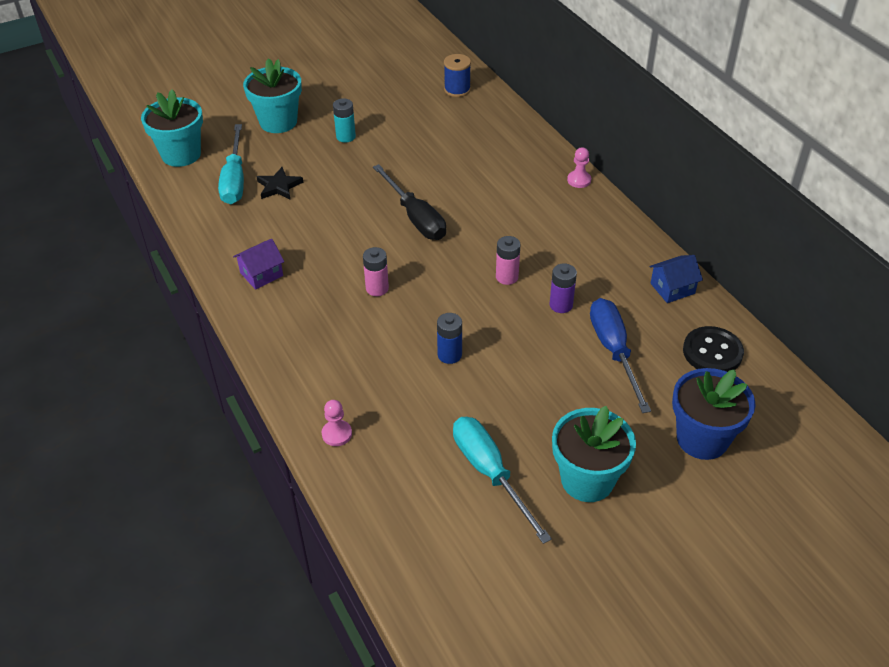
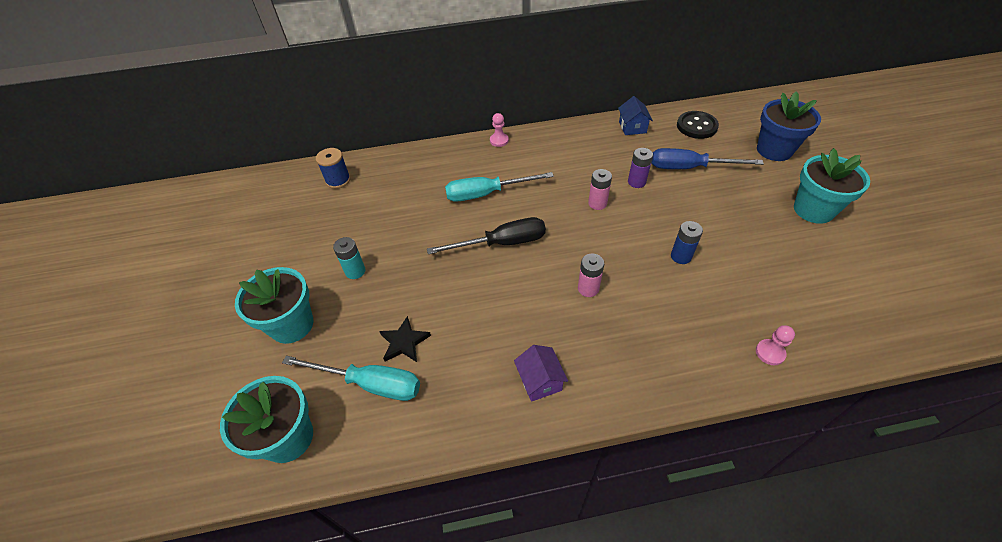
camera: 70 degrees left, 5 degrees up
(490, 473) = (810, 259): turquoise screwdriver -> turquoise screwdriver (486, 194)

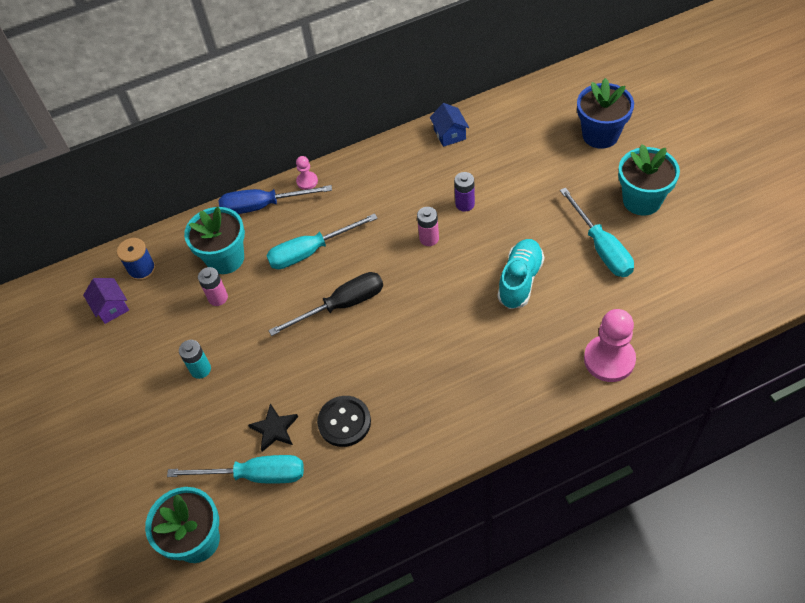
camera: 10 degrees left, 5 degrees up
(292, 325) = (157, 439): turquoise flower pot -> turquoise flower pot (225, 258)
(540, 381) = (410, 434): purple house -> purple house (111, 307)
(588, 288) = (437, 335): pink battery -> pink battery (218, 298)
(681, 256) = (520, 280): blue battery -> turquoise shoe
(689, 168) = (516, 175): blue screwdriver -> blue screwdriver (263, 206)
(696, 126) = (518, 119): black button -> black button (344, 422)
(768, 243) = (601, 247): none -> turquoise screwdriver
(770, 353) = (609, 359): pink pawn -> pink pawn, size x2.00

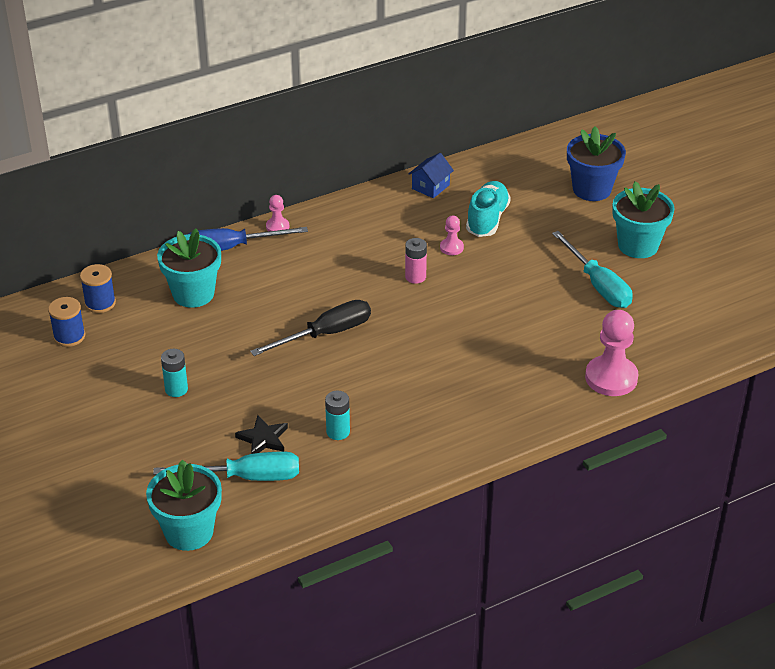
camera: 10 degrees left, 15 degrees down
(111, 307) = (69, 336): purple house -> blue spool
(218, 298) = (189, 328): pink battery -> none
(311, 251) = (287, 288): turquoise screwdriver -> none
(344, 422) = (338, 432): black button -> turquoise battery
(449, 134) = (430, 187): blue house -> blue house turned 60 degrees clockwise
(465, 204) = (451, 247): purple battery -> pink pawn
(520, 280) = (515, 313): turquoise shoe -> turquoise shoe (487, 219)

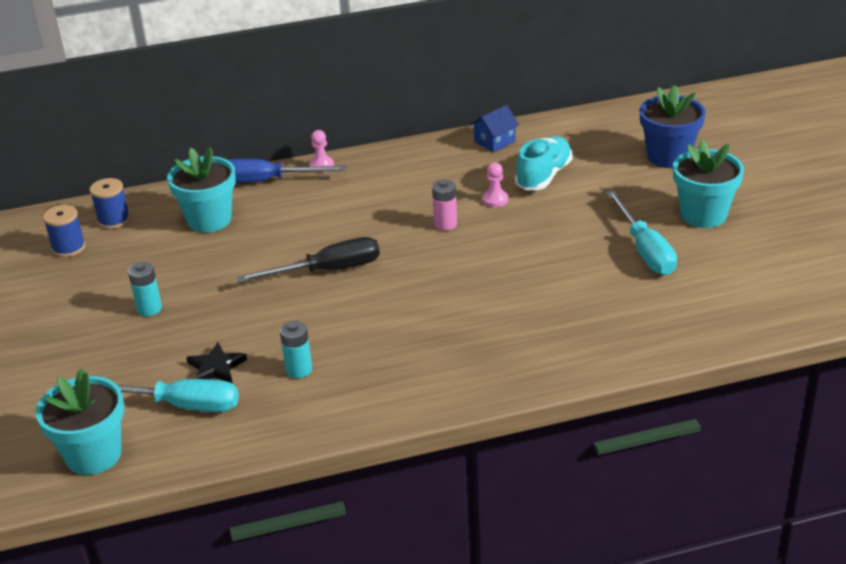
camera: 15 degrees right, 5 degrees down
(611, 378) = (628, 347): pink pawn -> none

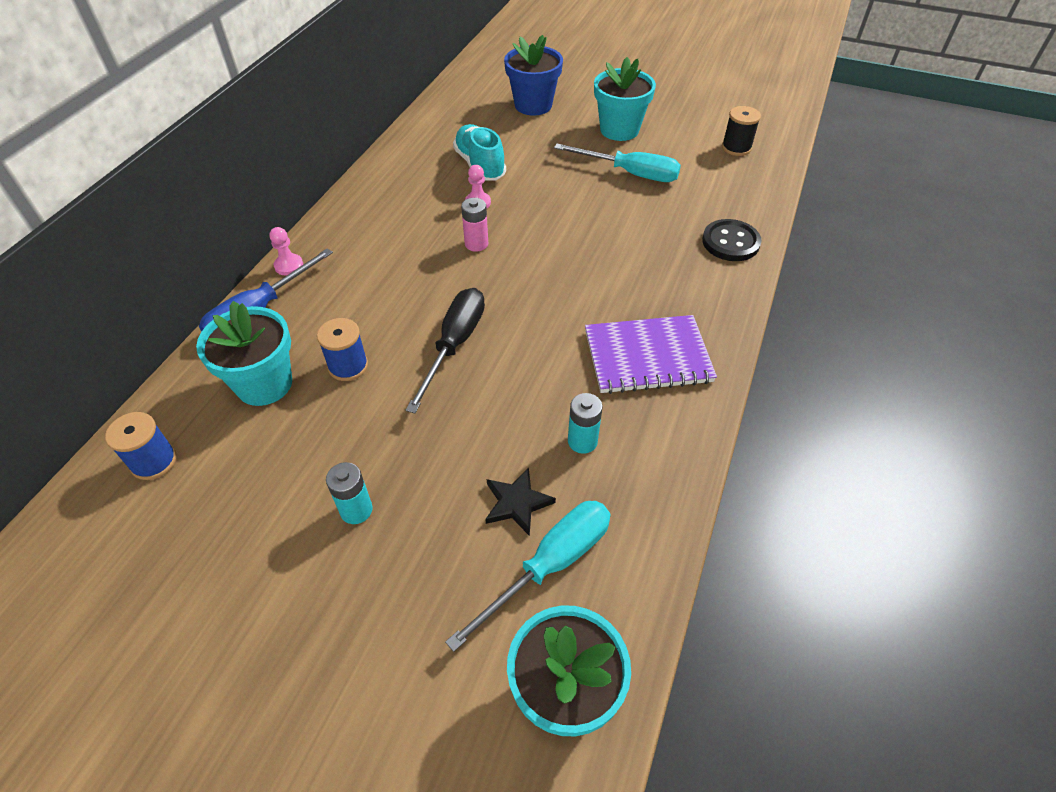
camera: 55 degrees left, 15 degrees up
(68, 248) = (148, 530): blue spool -> blue spool (348, 366)
(420, 361) = (647, 356): none -> purple notebook
(494, 141) = (399, 161): blue house -> none
(623, 344) = (730, 242): none -> black button
(780, 289) = (736, 148): none -> black spool

